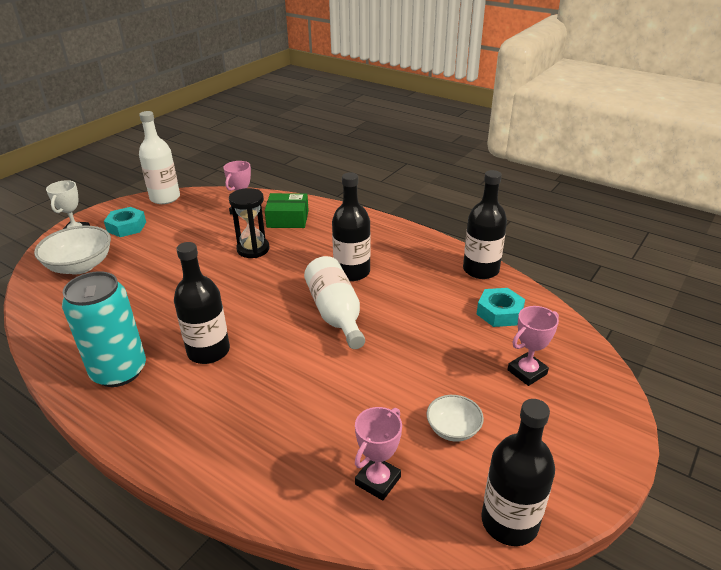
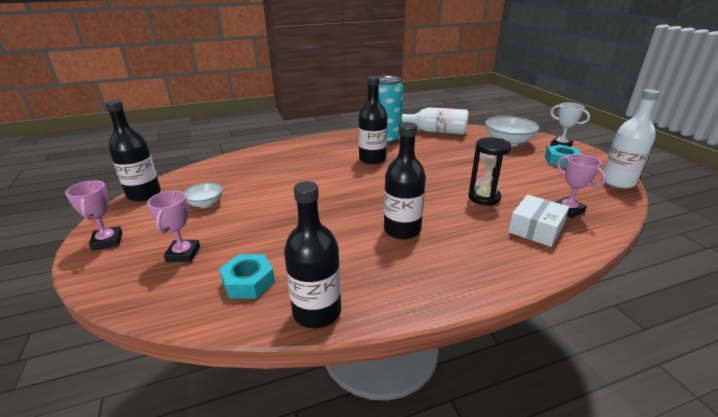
camera: 125 degrees right, 5 degrees down
(288, 219) = (536, 229): green box -> white box
(335, 313) = (355, 204): white bottle -> white bottle (436, 131)
(378, 481) = (221, 174): pink trophy -> pink trophy (107, 241)

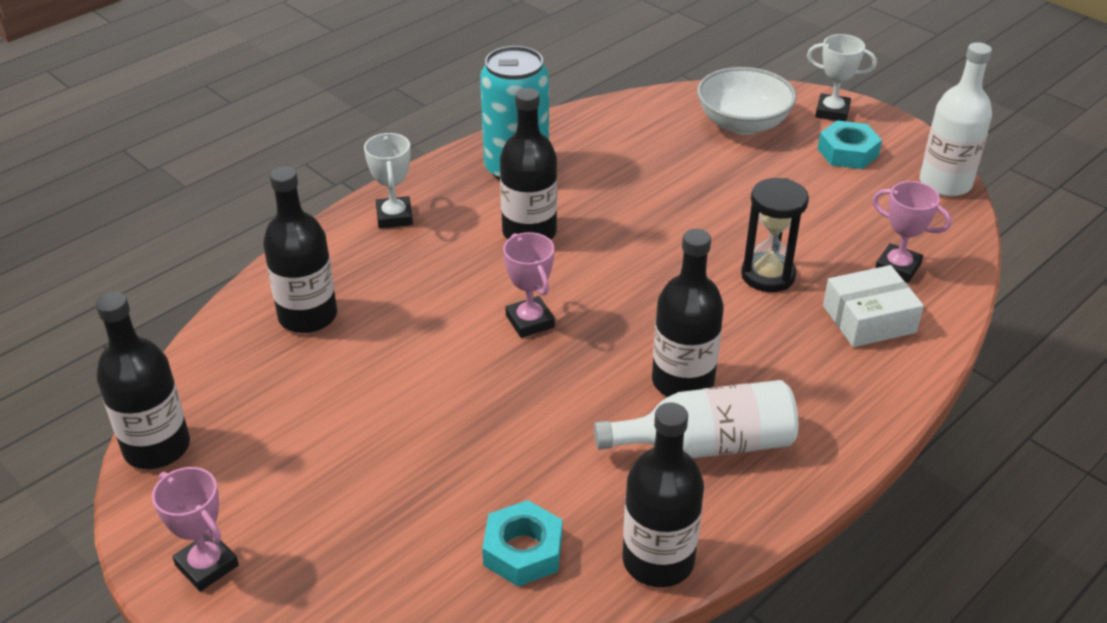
camera: 25 degrees left, 10 degrees up
(183, 254) = (372, 542): pink trophy -> pink trophy (530, 321)
(205, 203) = (305, 431): white bowl -> none
(251, 166) = (308, 316): none -> black bottle
(319, 144) = (394, 217): none -> white trophy
(436, 131) = (599, 122): white bottle -> white bottle (707, 445)
(536, 229) = (869, 319): white box -> white box turned 60 degrees clockwise

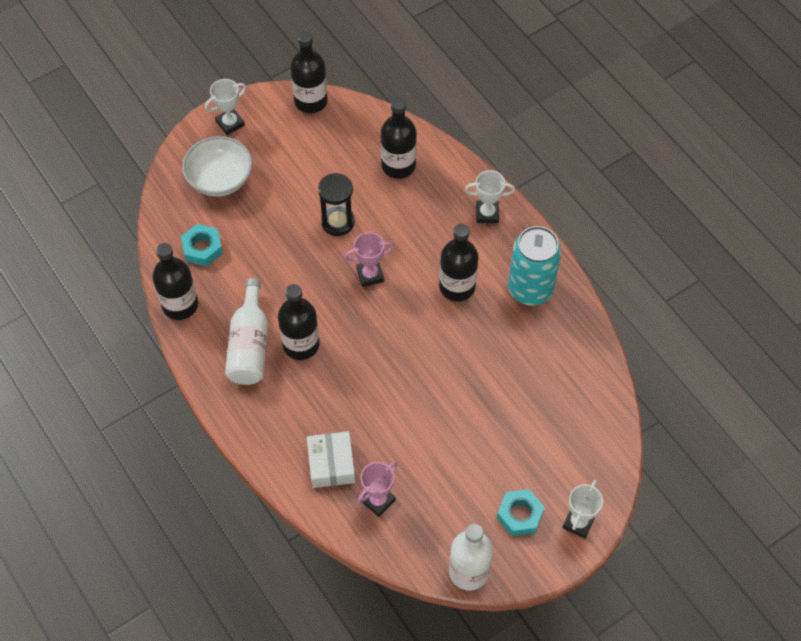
camera: 100 degrees right, 20 degrees up
(207, 565) = (230, 123): pink trophy -> white trophy
(742, 123) = (570, 450): white bowl -> white bowl (220, 179)
(768, 275) = (386, 417): black hourglass -> black hourglass (337, 222)

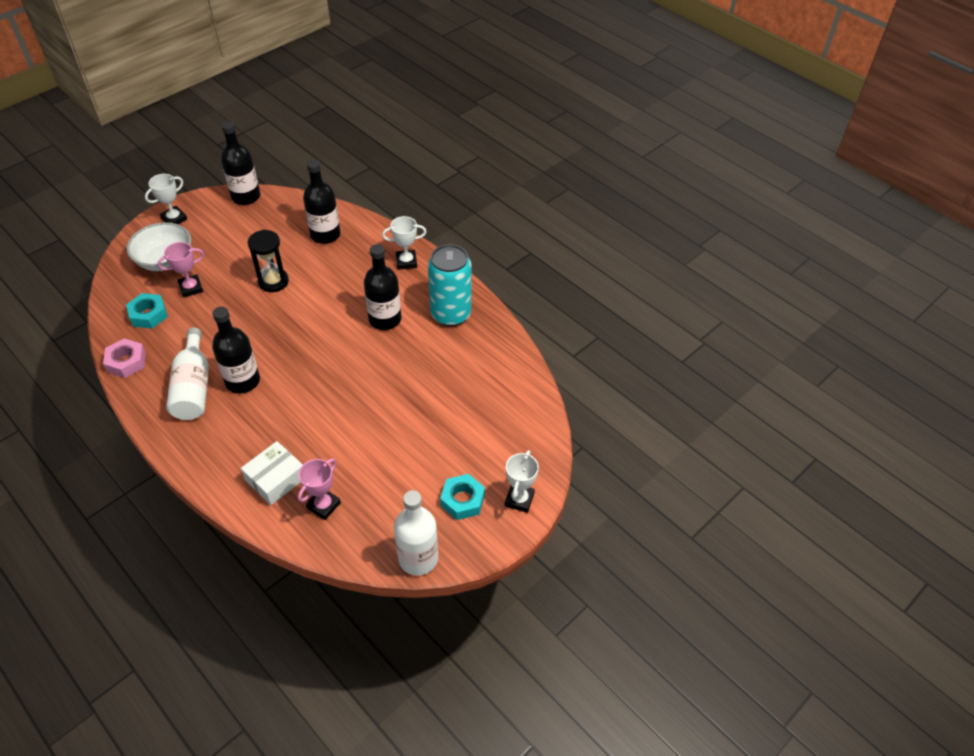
camera: 10 degrees left, 10 degrees down
(180, 305) = (126, 362): black bottle -> pink nut
(331, 464) = (276, 479): white box -> white box turned 60 degrees clockwise
(370, 275) = (305, 319): pink trophy -> pink trophy (191, 288)

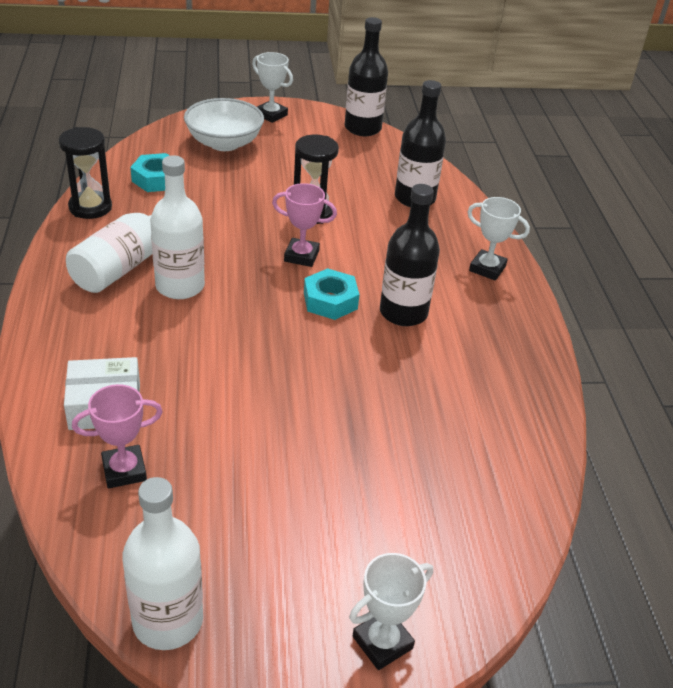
camera: 35 degrees right, 10 degrees down
(126, 362) = (90, 207): pink nut -> black hourglass
(174, 219) = (271, 115): white trophy -> white trophy turned 45 degrees clockwise
(191, 288) = (222, 177): pink trophy -> pink trophy (301, 256)
(242, 381) = (180, 286): black bottle -> white bottle
(451, 314) = (494, 351): turquoise can -> none
(462, 500) = (300, 585): turquoise nut -> turquoise nut (330, 301)

